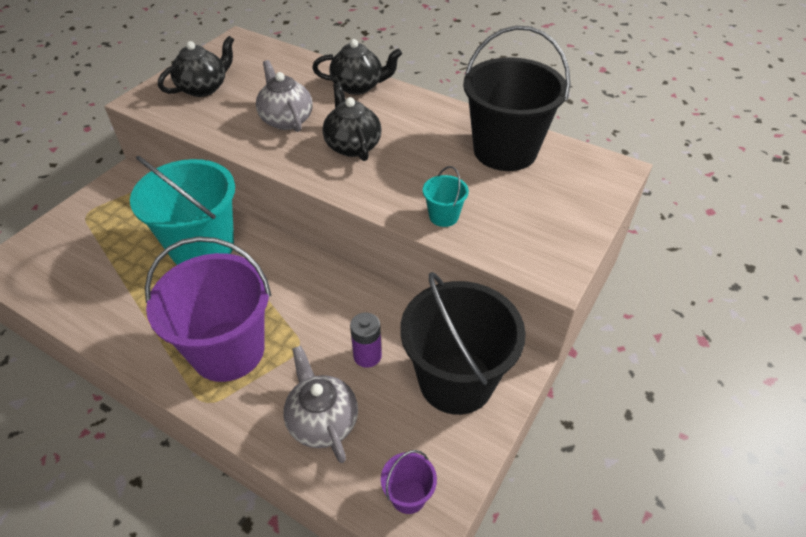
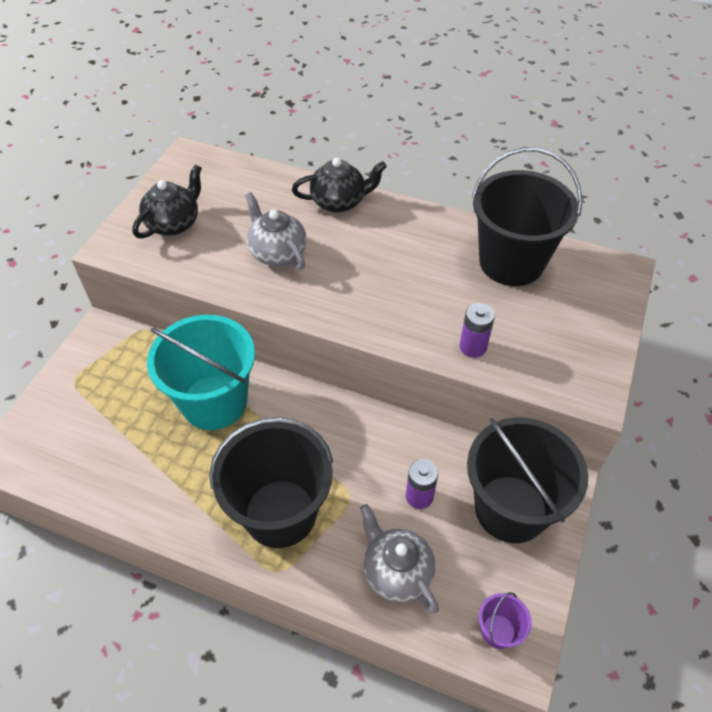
camera: 10 degrees left, 5 degrees up
(228, 350) = (280, 513): purple bucket -> black bucket
(352, 145) = (357, 276): black teapot -> none
(443, 216) = (473, 347): turquoise bucket -> purple battery

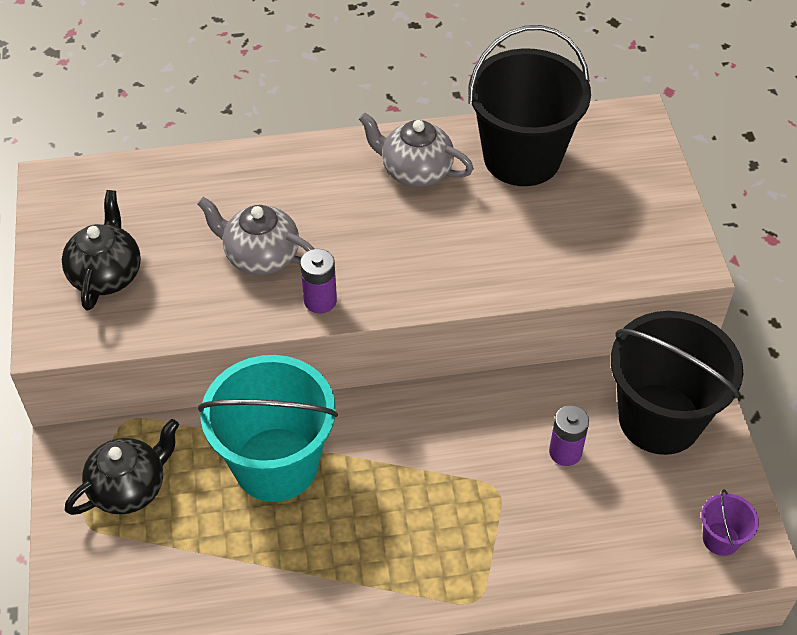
camera: 30 degrees left, 0 degrees up
(280, 513) = (437, 542): black bucket -> none
(339, 202) = (286, 165): black teapot -> black teapot (129, 488)
(396, 571) = (592, 536): grey teapot -> grey teapot (415, 171)
(473, 347) = (545, 267): purple battery -> purple battery (320, 301)

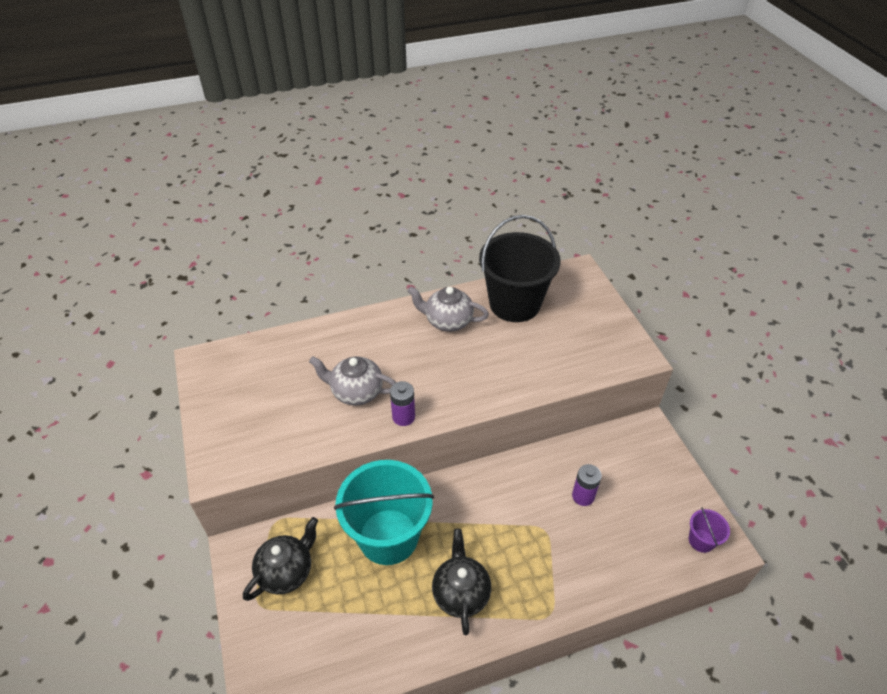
camera: 10 degrees left, 5 degrees down
(106, 274) = (249, 419): black teapot -> black teapot (461, 593)
(659, 419) = (638, 463): black bucket -> none

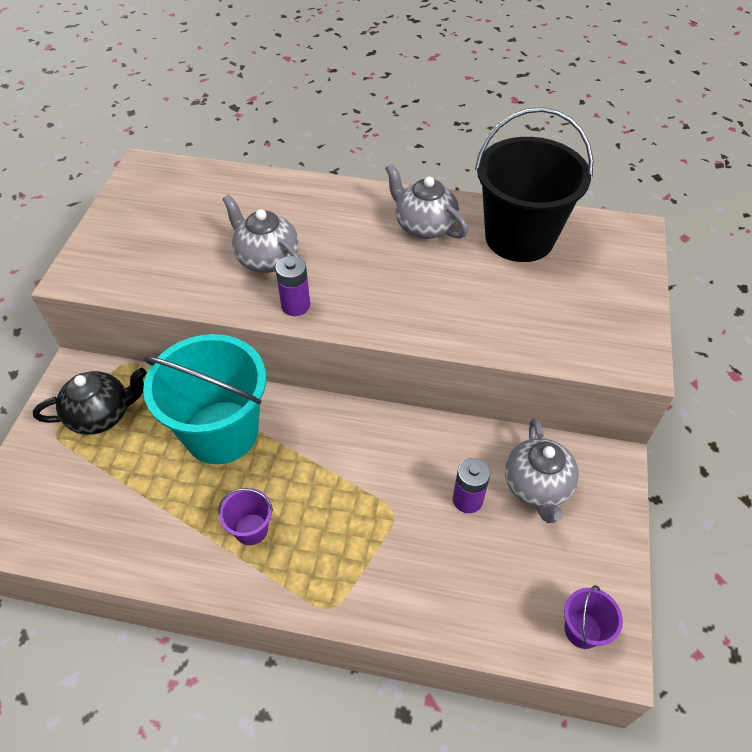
camera: 30 degrees right, 5 degrees up
(461, 593) = (251, 529): black teapot -> purple bucket
(617, 465) = (537, 486): none -> grey teapot

